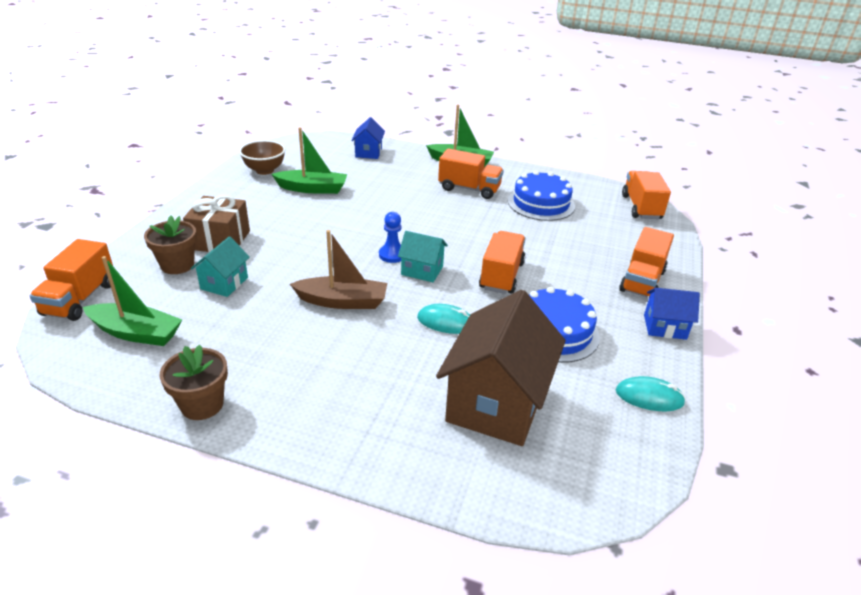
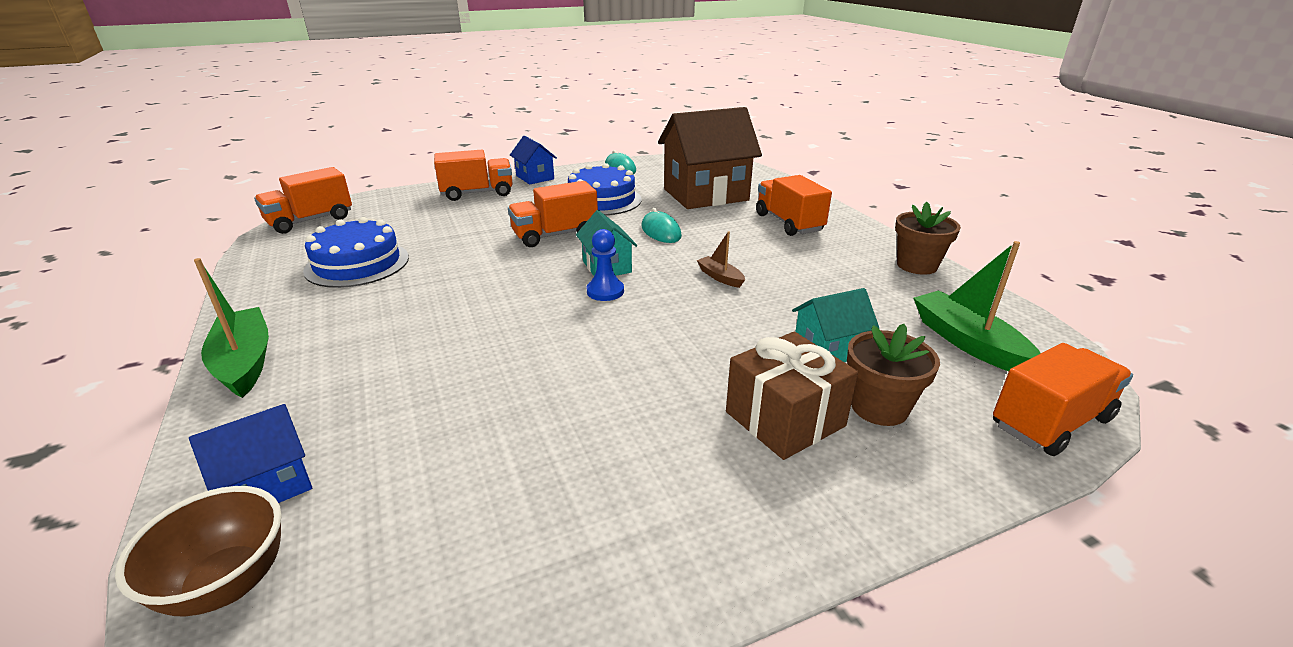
camera: 130 degrees left, 5 degrees down
(264, 170) = (517, 576): brown bowl -> brown bowl (227, 584)
(312, 189) = (521, 446): green boat -> none
(343, 301) = (720, 277): brown boat -> brown boat, size x0.53
(469, 189) = (359, 316): orange truck -> orange truck (788, 223)

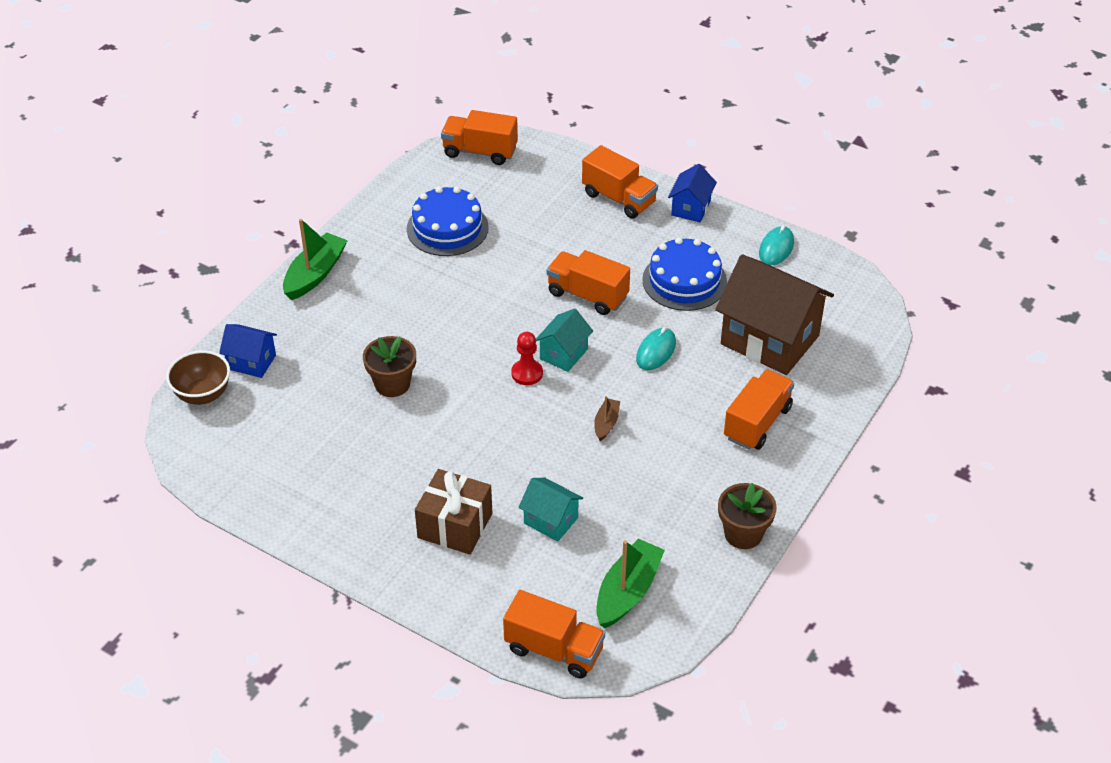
camera: 55 degrees right, 15 degrees up
(605, 291) = (527, 373): blue pawn -> red pawn
(879, 407) = (502, 564): brown flower pot -> brown flower pot (392, 384)

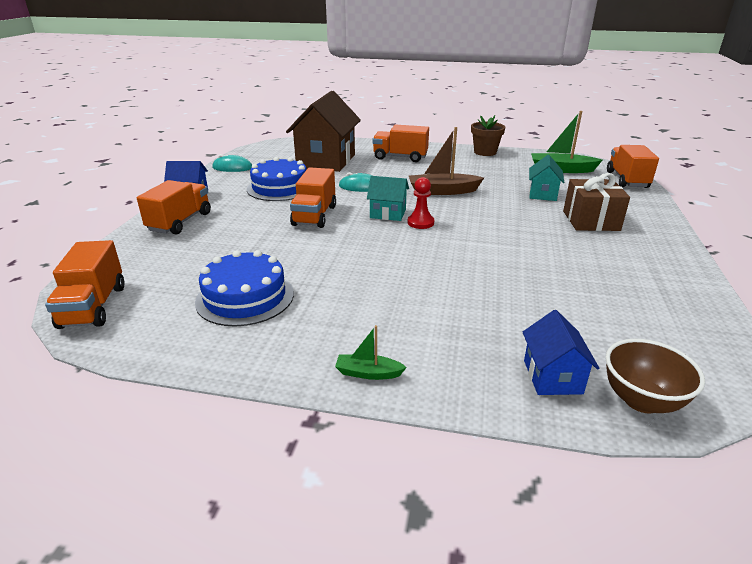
camera: 110 degrees left, 15 degrees down
(315, 274) = (368, 373): green boat -> green boat, size x0.53
(392, 384) = (489, 276): brown flower pot -> none
(606, 423) = (442, 191): brown boat -> brown boat, size x1.88

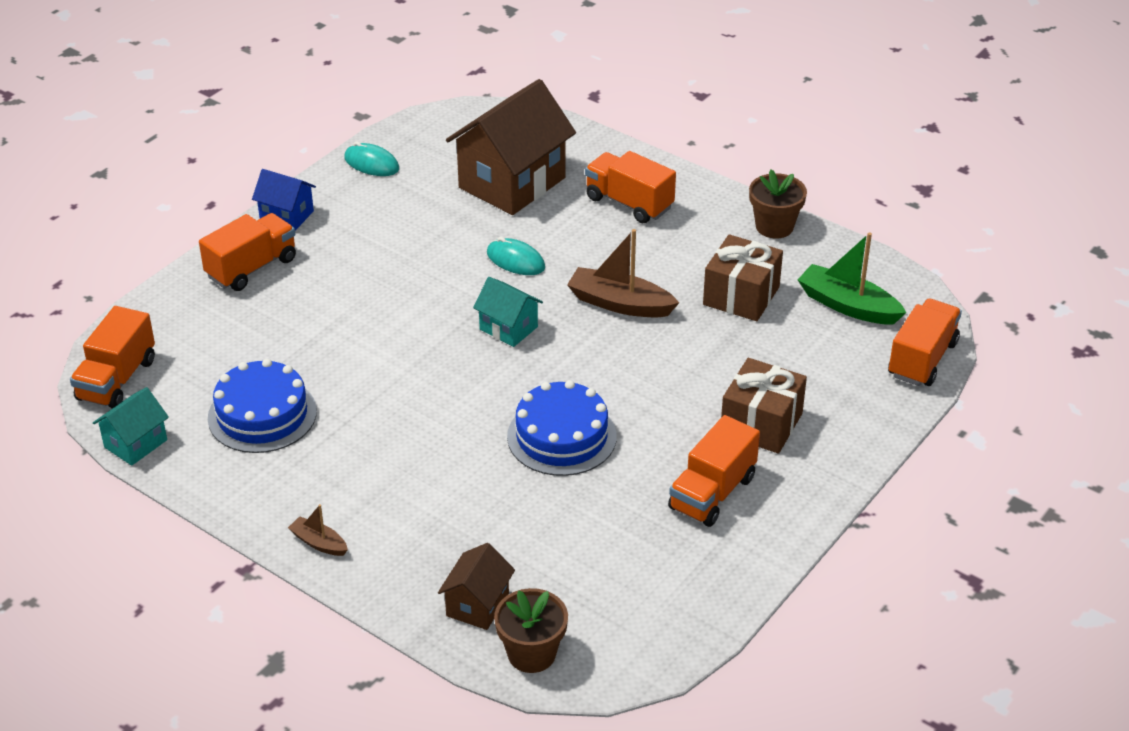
camera: 25 degrees right, 10 degrees up
(280, 188) = (408, 231): blue cake -> blue cake (561, 436)
(314, 215) = (415, 304): orange truck -> orange truck (712, 493)
(368, 373) = (319, 543): green boat -> brown boat
(420, 223) = (535, 358): red pawn -> none
(504, 176) = (741, 296): none -> brown gift
(542, 194) = (755, 352): turquoise house -> turquoise house (135, 443)
(552, 377) = (477, 605): blue house -> brown house
(641, 400) = (531, 654): brown bowl -> brown flower pot

